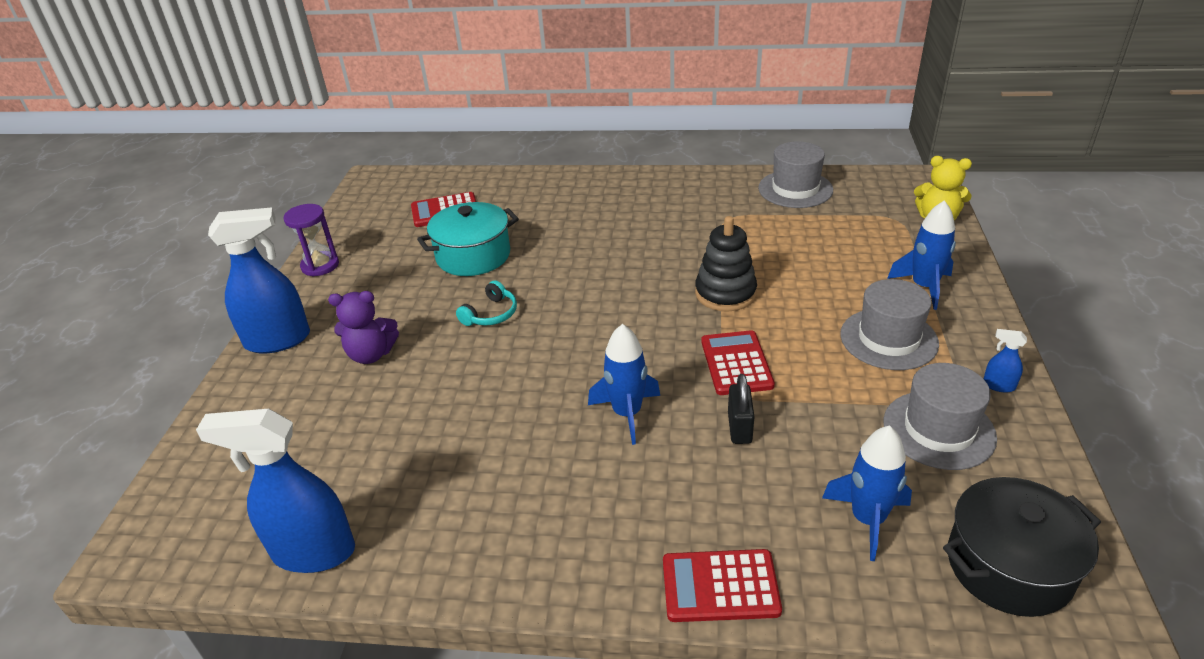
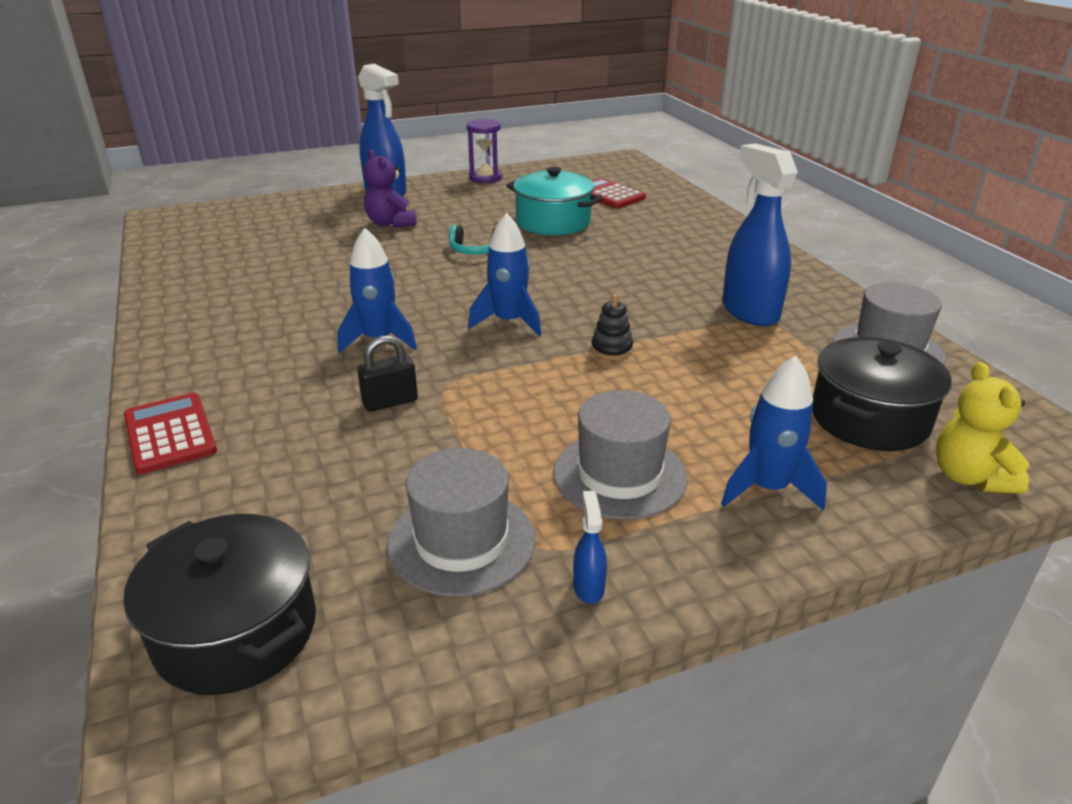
camera: 60 degrees right, 5 degrees down
(313, 552) = (175, 265): blue spray bottle -> blue spray bottle (749, 311)
(725, 293) = (611, 349): black stacking toy -> black stacking toy, size x0.56
(736, 363) = (492, 380): red calculator -> none
(867, 225) = (869, 418): none -> black pot
(867, 519) = (282, 507): blue rocket -> blue rocket (508, 322)

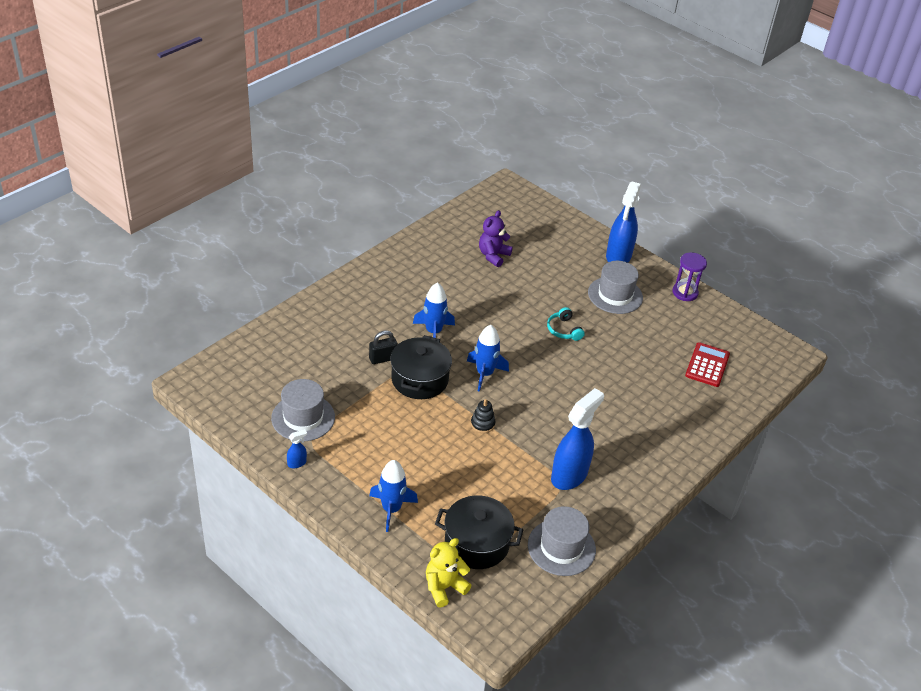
camera: 60 degrees right, 10 degrees up
(170, 434) = (320, 302): red calculator -> none
(236, 631) = (230, 376): black pot -> black pot (419, 379)
(390, 223) = (572, 279): purple teddy bear -> purple teddy bear (493, 256)
(390, 402) = (383, 358): black padlock -> black padlock turned 60 degrees counterclockwise
(553, 222) = (634, 351): turquoise pot -> none
(619, 475) = (372, 455): grey hat -> grey hat (615, 295)

